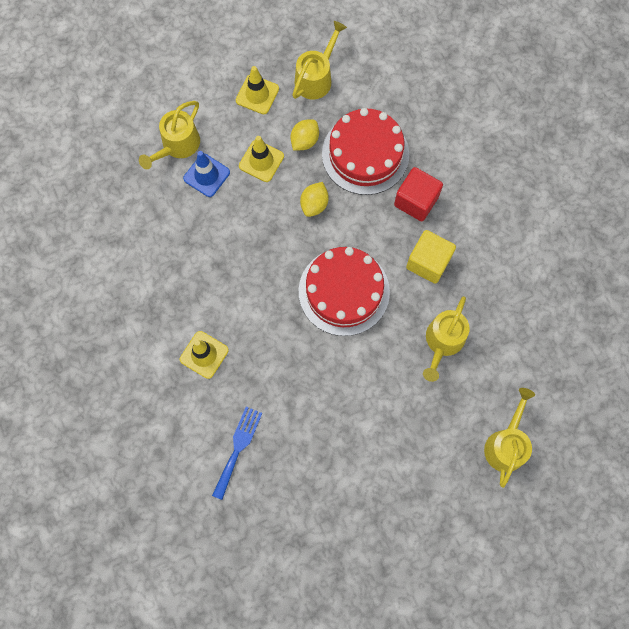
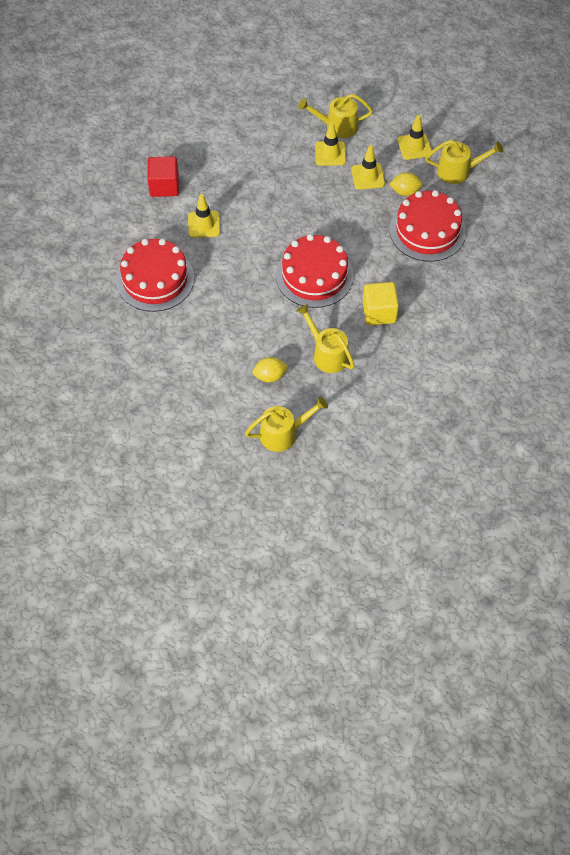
camera: 55 degrees right, 15 degrees down
(206, 175) = (330, 153): blue traffic cone -> yellow traffic cone
(238, 448) = (155, 279): blue fork -> red cake
(314, 204) = (363, 223): yellow lemon -> yellow lemon (270, 376)
(416, 201) = (419, 279): red cube -> red cube (164, 186)
(443, 342) = (327, 354): yellow watering can -> yellow watering can turned 60 degrees clockwise

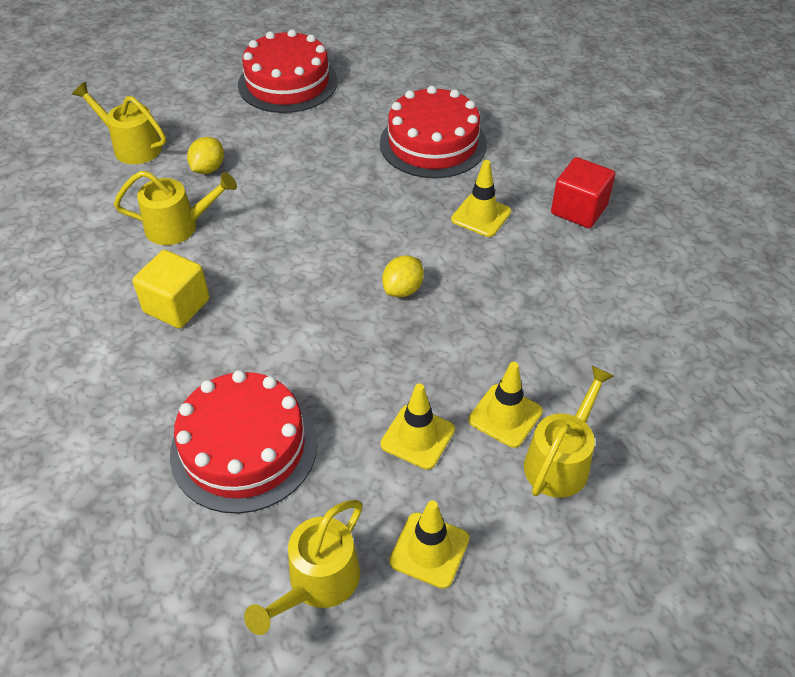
camera: 125 degrees right, 10 degrees down
(283, 434) = (131, 146): yellow watering can -> yellow watering can turned 105 degrees clockwise
(314, 275) = (299, 275): red cake -> red cake (287, 83)
(405, 191) = (344, 468): yellow lemon -> yellow lemon (403, 289)

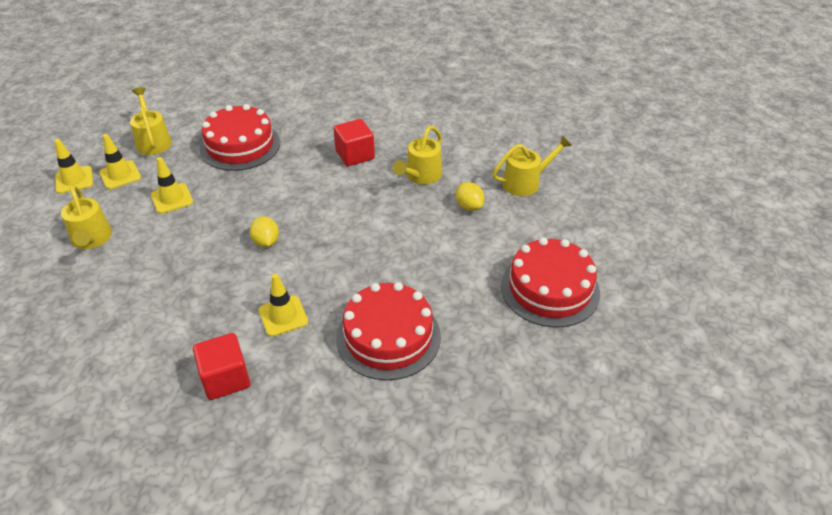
camera: 125 degrees right, 5 degrees down
(176, 306) = (355, 155): yellow cube -> red cube
(505, 416) = (139, 235): yellow traffic cone -> yellow traffic cone (74, 180)

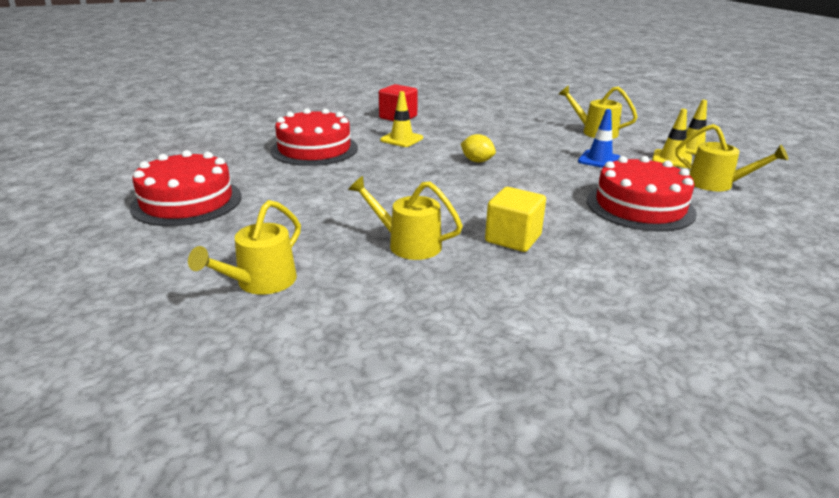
camera: 145 degrees right, 15 degrees down
(172, 199) = (599, 160): yellow traffic cone -> blue traffic cone
(355, 155) = (513, 238): red cube -> yellow cube
(421, 176) = (407, 244): yellow watering can -> yellow watering can turned 60 degrees counterclockwise
(469, 206) = (319, 235): yellow lemon -> none

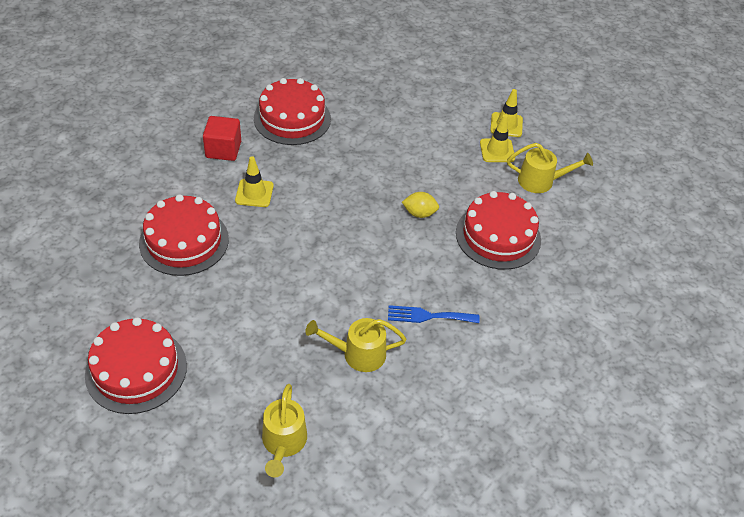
camera: 30 degrees left, 20 degrees up
(472, 114) = (292, 118): none -> red cake
(477, 161) = (344, 210): yellow lemon -> yellow lemon (419, 213)
(513, 238) = (428, 316): yellow cube -> blue fork
(594, 132) = (418, 120): yellow watering can -> none
(599, 160) = (442, 172): blue traffic cone -> none

